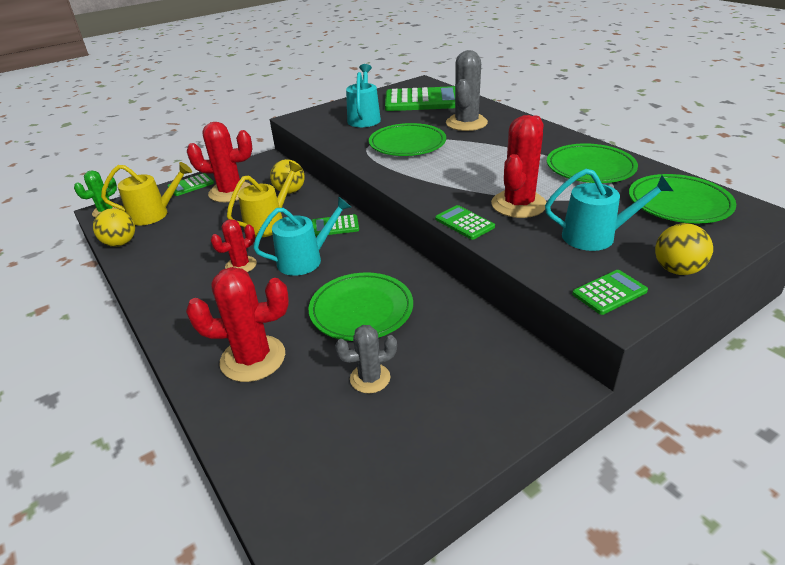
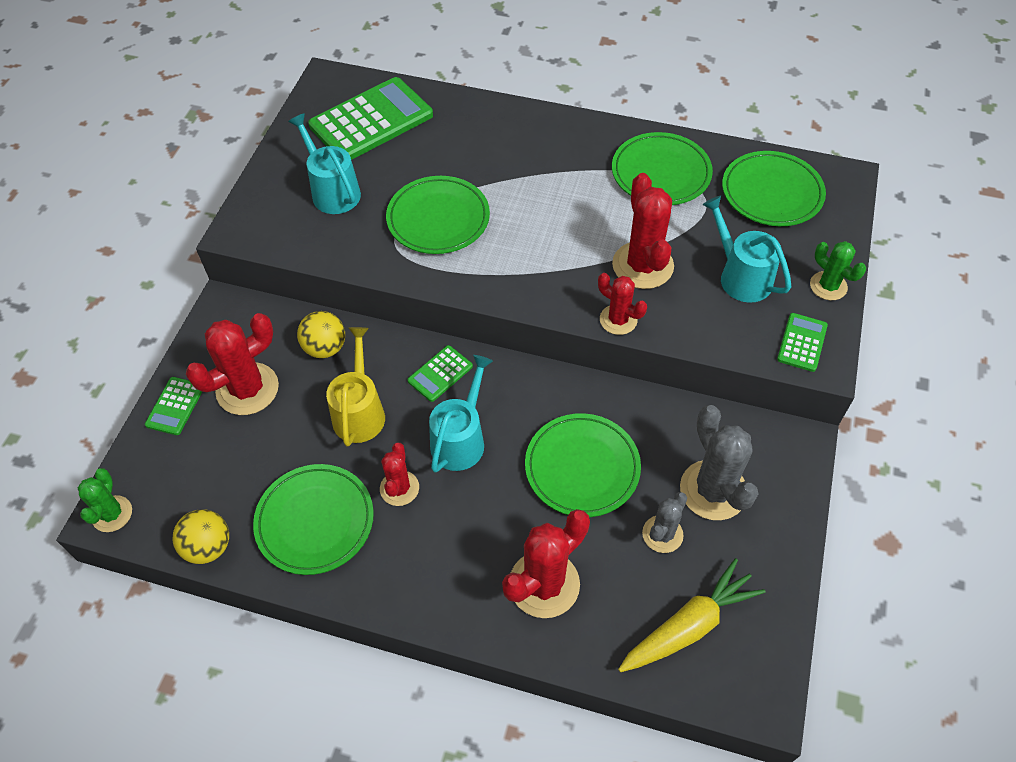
camera: 40 degrees left, 20 degrees up
(154, 214) = (189, 480): yellow watering can -> none
(180, 258) = (315, 521): none -> green plate
(317, 449) = (689, 625): none -> yellow carrot
(464, 223) = (618, 320): green calculator -> red cactus
(466, 123) = (468, 147): grey cactus -> grey cactus (713, 490)
(595, 236) = (741, 276): turquoise watering can -> turquoise watering can turned 90 degrees counterclockwise
(676, 270) = (828, 286): yellow ball -> green cactus

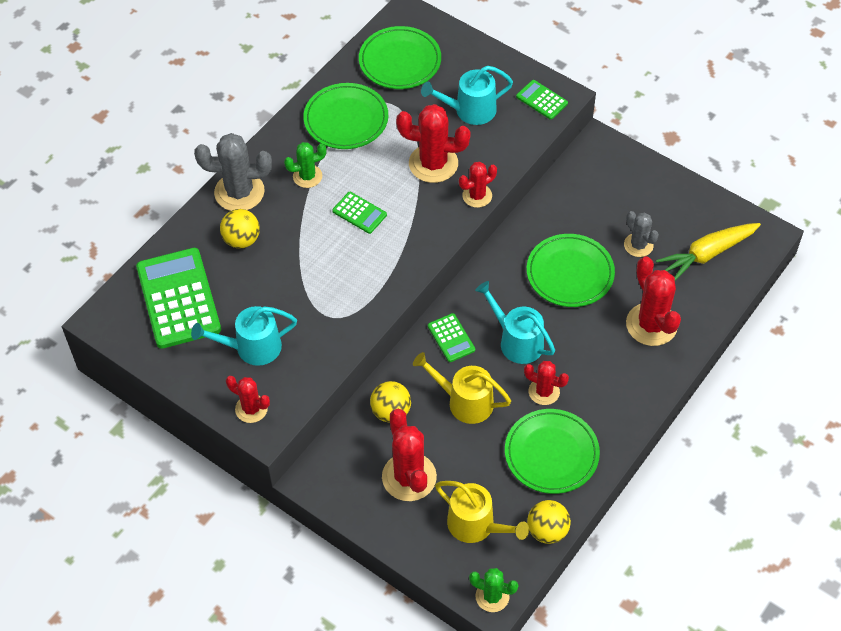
camera: 70 degrees left, 0 degrees up
(175, 406) = (404, 534): green calculator -> green calculator (359, 213)
(200, 471) = (476, 525): none -> yellow watering can
(259, 213) = (251, 409): none -> red cactus
(438, 219) = (322, 280): green plate -> none
(461, 142) = (241, 240): none -> yellow ball
(689, 625) = (707, 254): yellow carrot -> yellow carrot turned 105 degrees counterclockwise
(713, 490) = (616, 205): grey cactus -> grey cactus (239, 192)
(828, 286) = (500, 66): green cactus -> green cactus (307, 176)

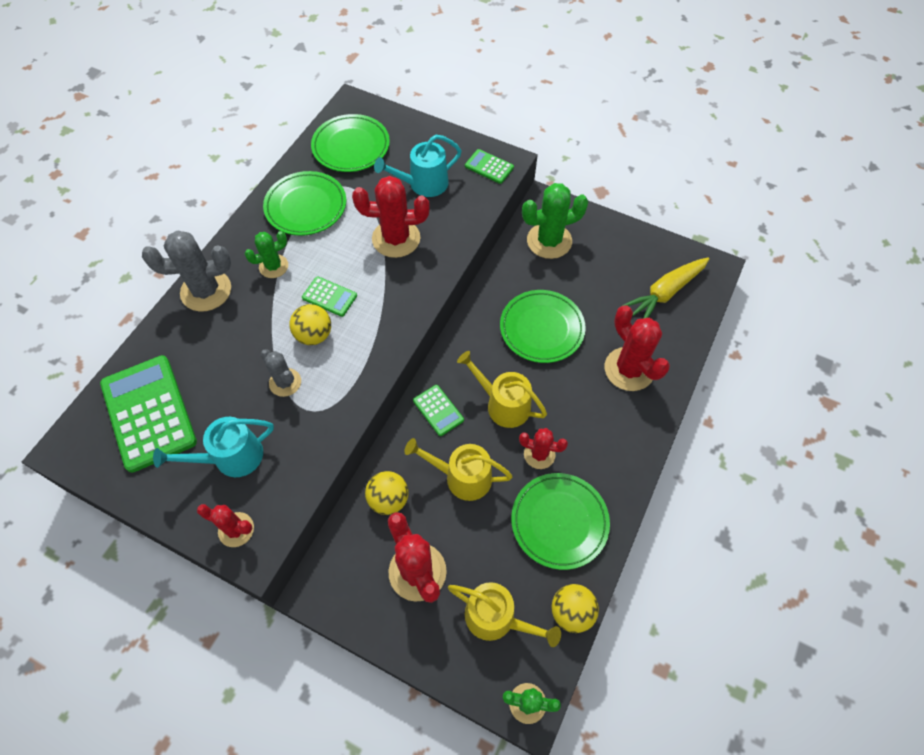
camera: 10 degrees left, 5 degrees up
(241, 240) = (212, 340): yellow ball -> yellow ball (314, 335)
(477, 196) = (443, 265): red cactus -> none
(517, 341) = (503, 404): turquoise watering can -> yellow watering can
(595, 185) = (549, 241): none -> green cactus
(638, 245) = (600, 292): grey cactus -> grey cactus (285, 382)

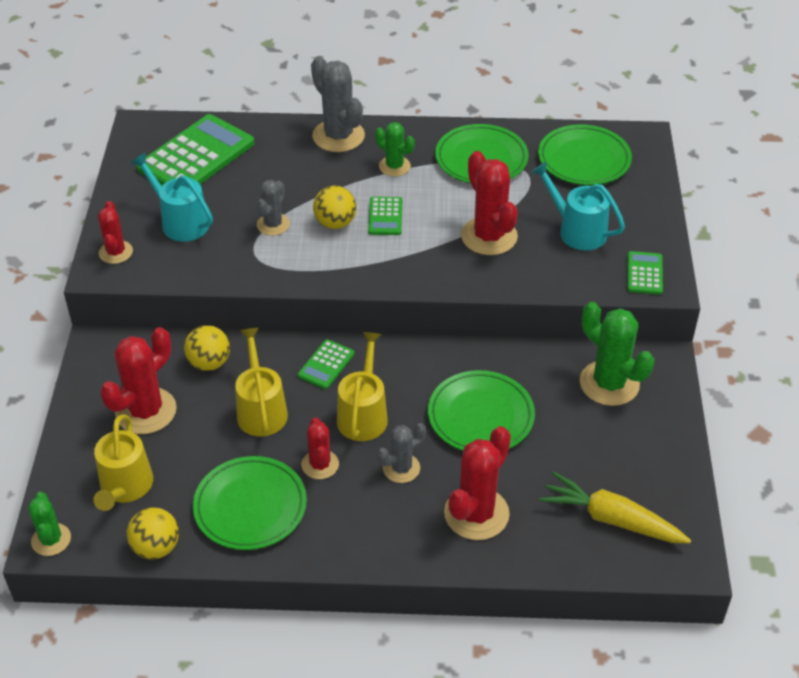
camera: 65 degrees right, 15 degrees down
(567, 400) = (401, 468): none -> grey cactus

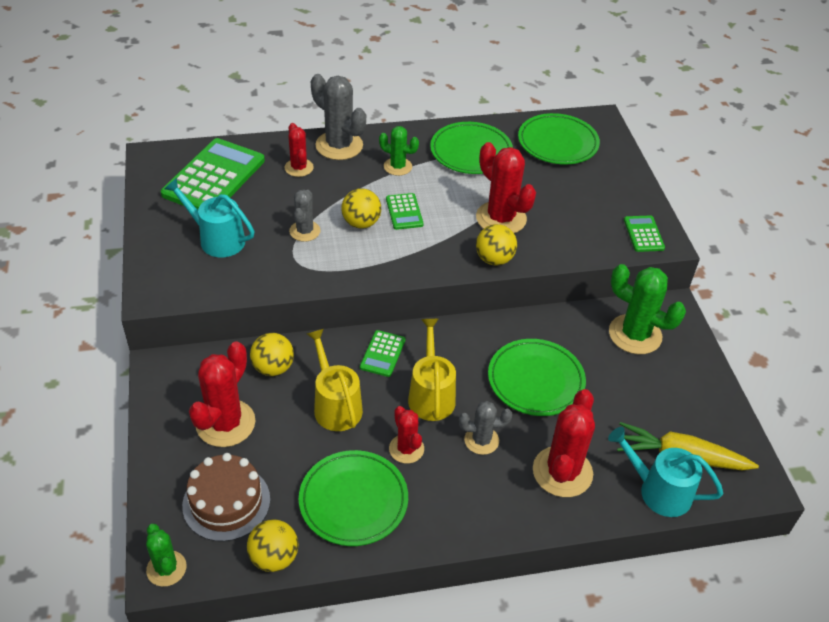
camera: 15 degrees left, 0 degrees up
(116, 252) = (162, 275): red cactus -> red cactus (299, 168)
(125, 487) = (226, 502): yellow watering can -> brown cake
(401, 468) = (481, 440): grey cactus -> grey cactus turned 45 degrees clockwise
(466, 280) = (494, 259): none -> yellow ball
(577, 230) = (574, 204): turquoise watering can -> turquoise watering can (659, 491)

